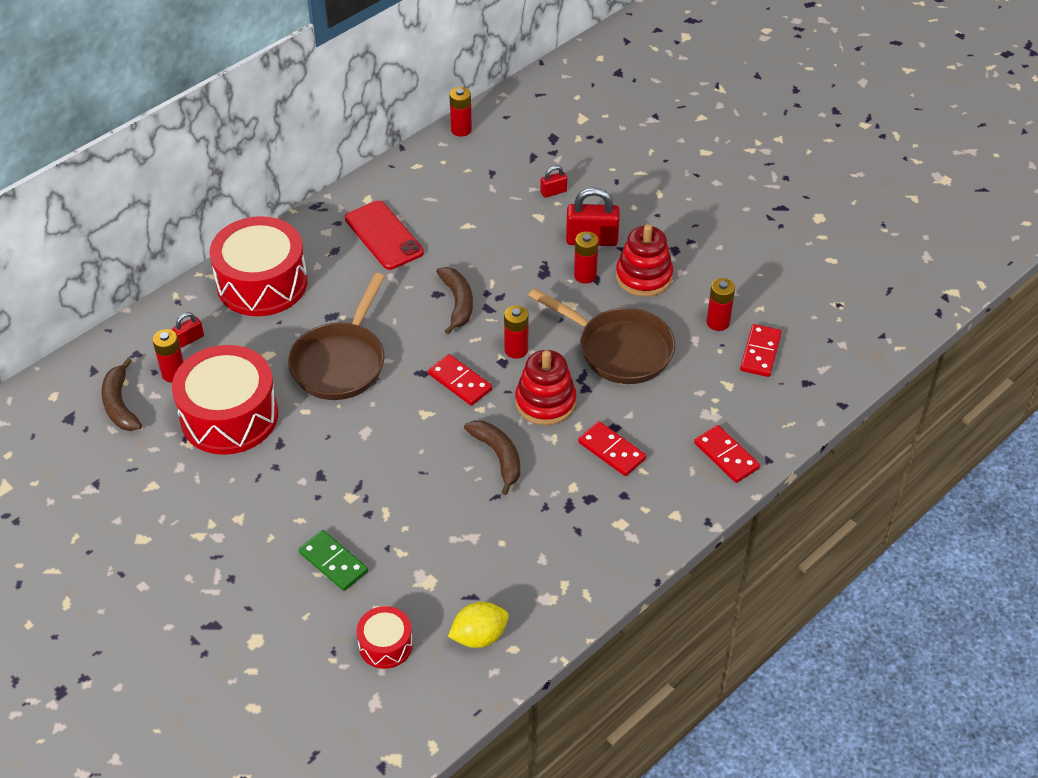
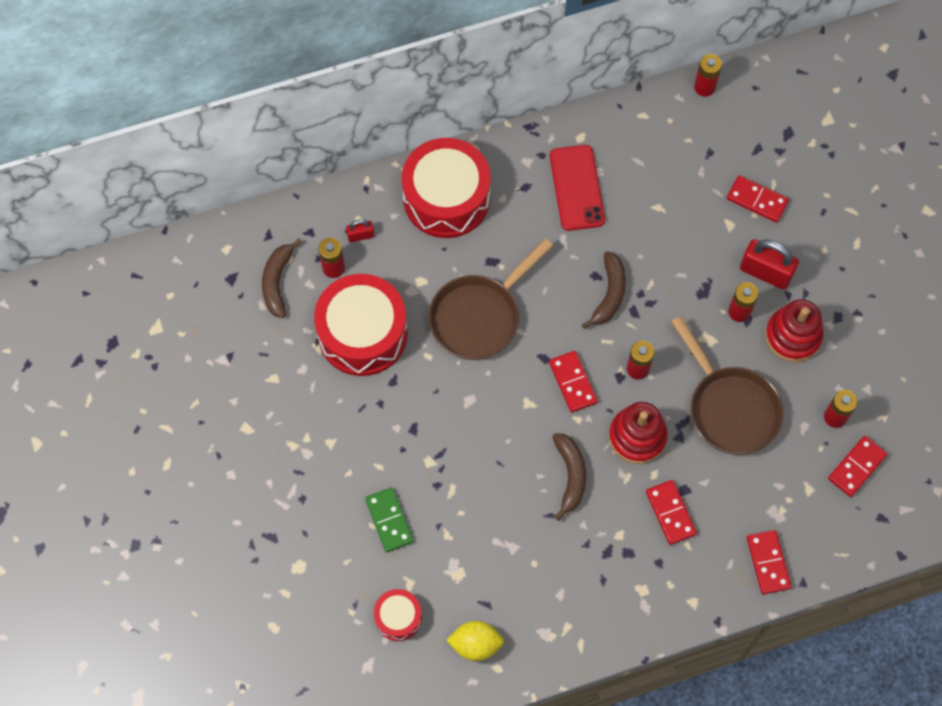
camera: 25 degrees right, 20 degrees up
(553, 192) = (757, 200): red padlock -> red domino

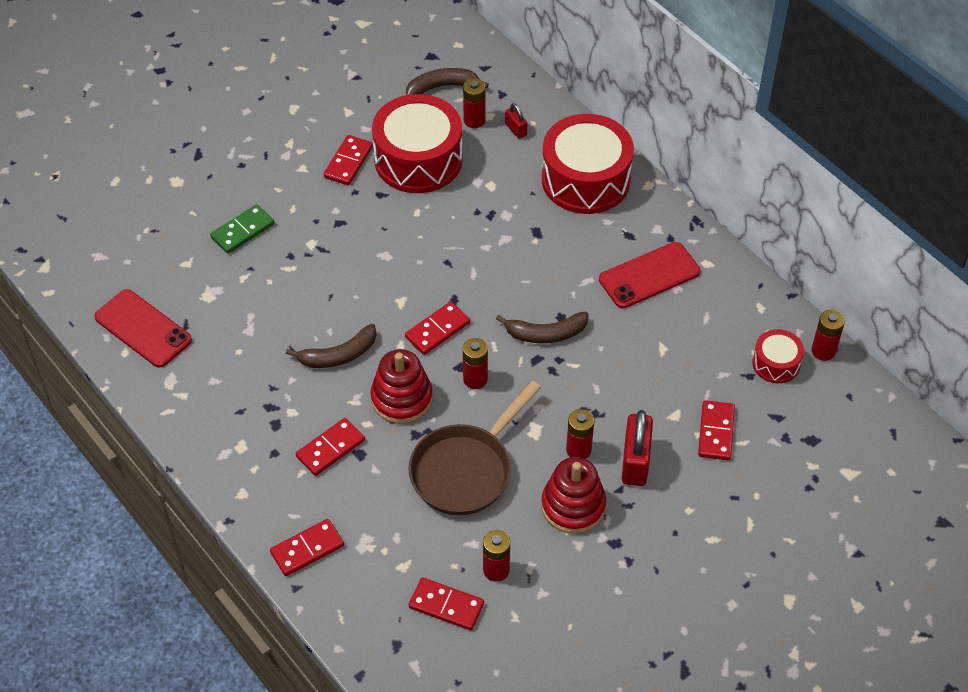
camera: 70 degrees right, 15 degrees down
(340, 398) = (348, 162): none -> red domino
(398, 617) = (151, 264): red drum -> red drum (776, 363)
(475, 644) = (143, 329): yellow lemon -> red phone
(479, 316) = (474, 238): brown pan -> none

